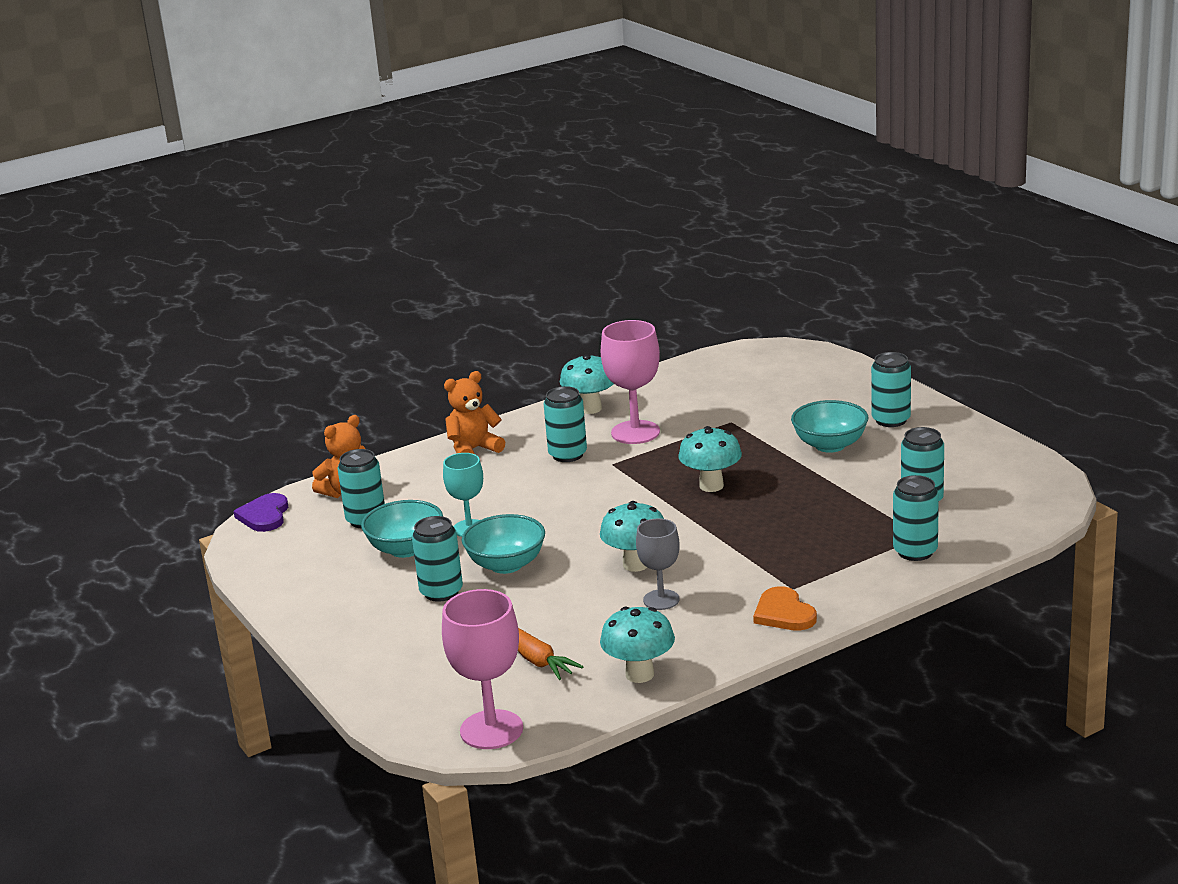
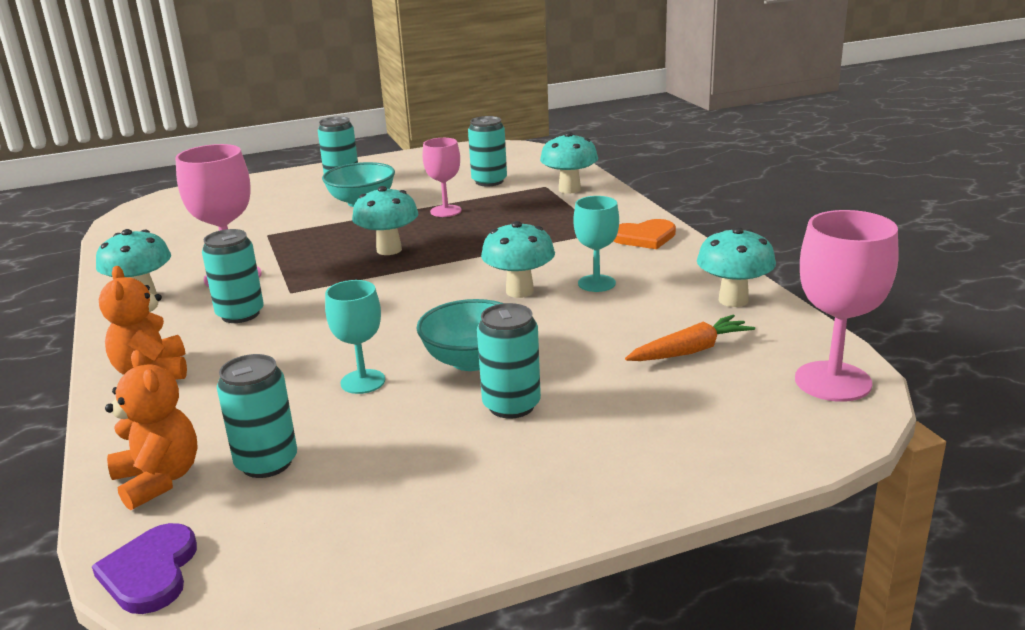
camera: 80 degrees left, 0 degrees up
(264, 515) = (150, 572): purple heart -> purple heart turned 75 degrees clockwise
(406, 549) = (379, 430): turquoise bowl -> none
(661, 600) = (596, 283): grey goblet -> turquoise goblet
(820, 493) = (445, 211): none -> pink goblet
(915, 552) = (569, 189): turquoise can -> turquoise mushroom

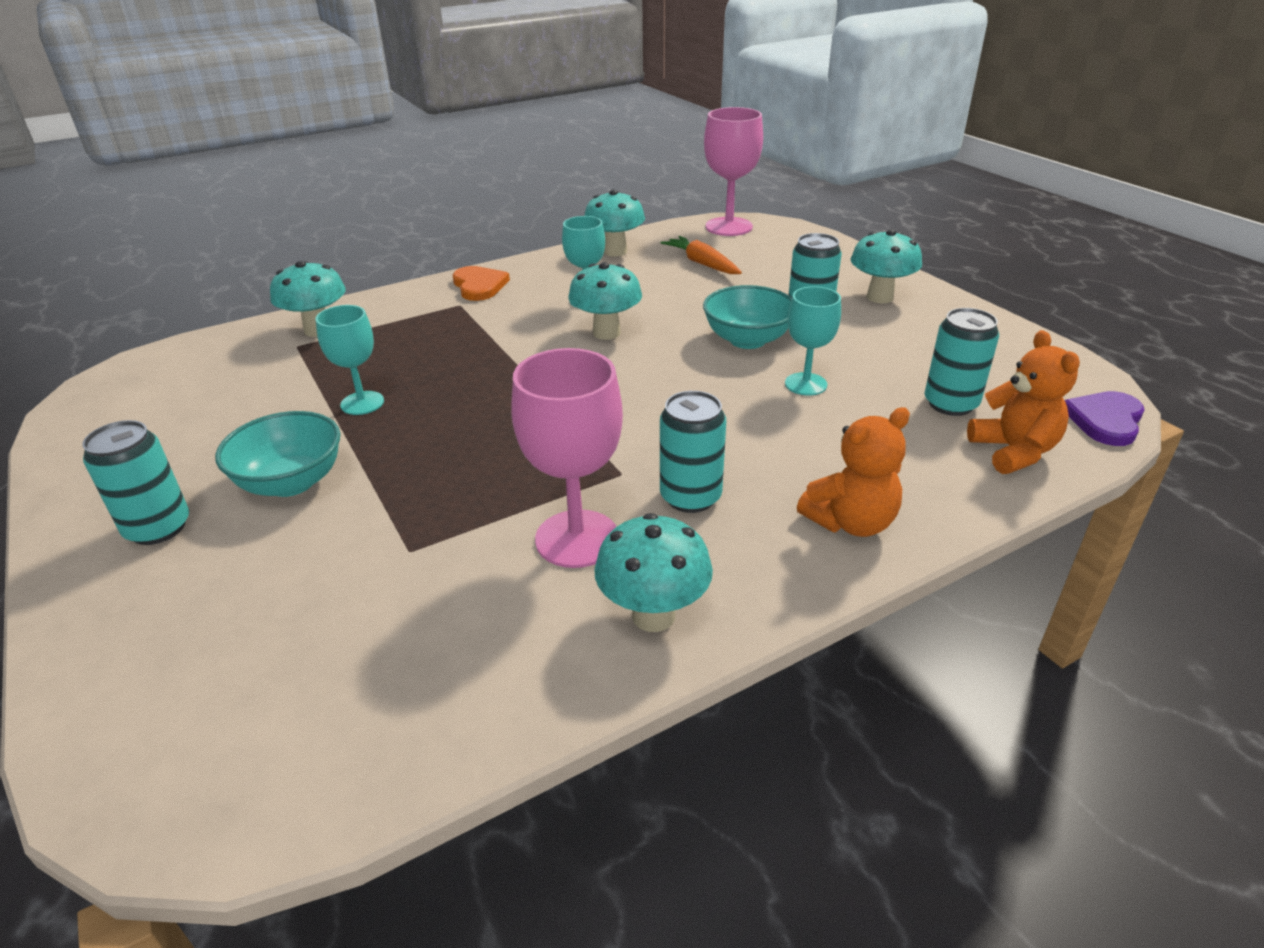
camera: 100 degrees left, 10 degrees up
(150, 572) = (1105, 420): purple heart -> purple heart turned 135 degrees clockwise
(159, 480) = (1013, 452): orange teddy bear -> orange teddy bear turned 120 degrees clockwise
(389, 250) = (491, 424): turquoise mushroom -> turquoise mushroom (879, 297)
(445, 211) = (362, 403): pink goblet -> turquoise goblet
(489, 181) = (254, 385): turquoise can -> none

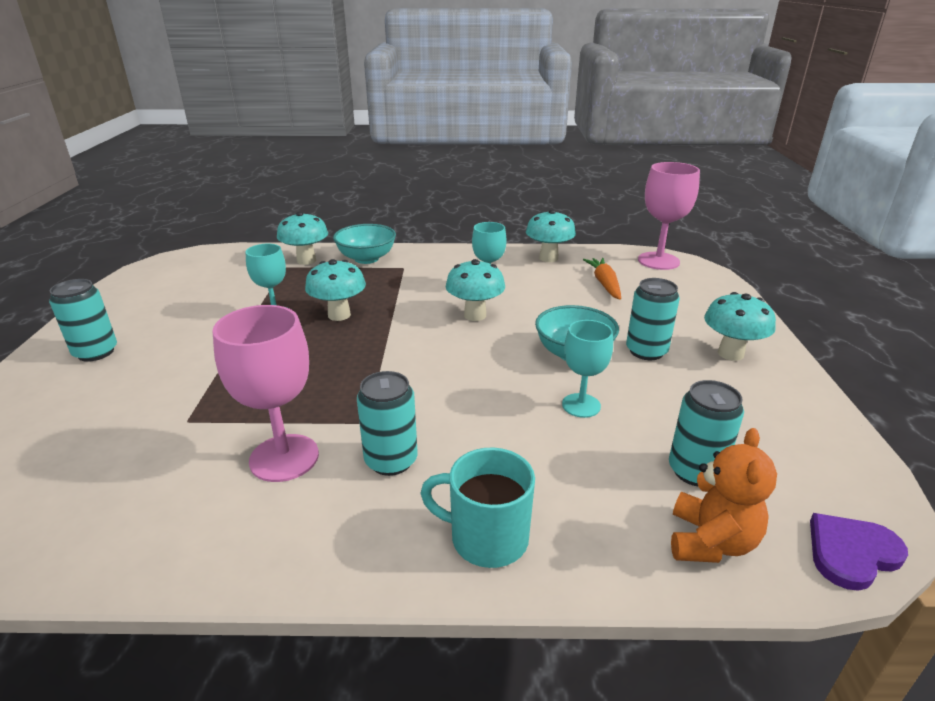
camera: 30 degrees right, 5 degrees down
(291, 482) = (183, 350): turquoise bowl -> turquoise bowl (366, 258)
(479, 286) = (430, 258): orange heart -> none
(653, 615) = (263, 540): turquoise mushroom -> turquoise mushroom (339, 315)
(851, 522) = (486, 538): orange teddy bear -> turquoise mug

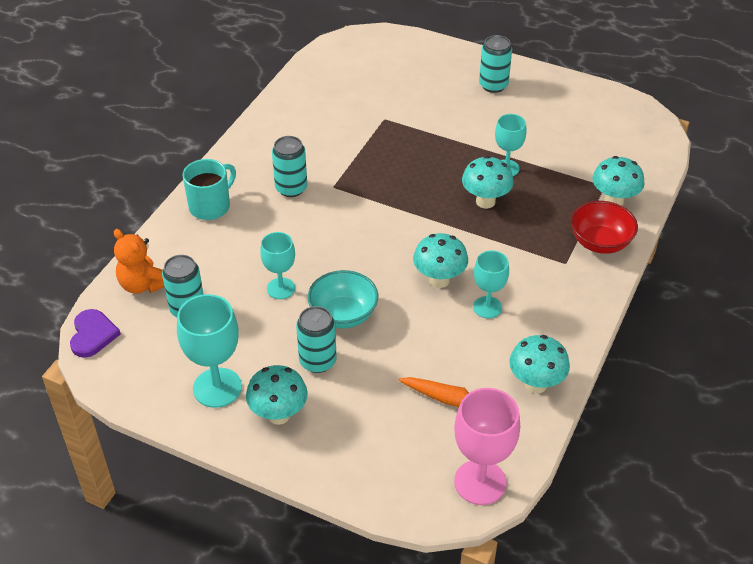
camera: 115 degrees right, 15 degrees up
(284, 458) = (323, 150): pink goblet -> none
(366, 258) = (600, 242): turquoise bowl -> red bowl
(758, 401) = (217, 388): none -> turquoise goblet

